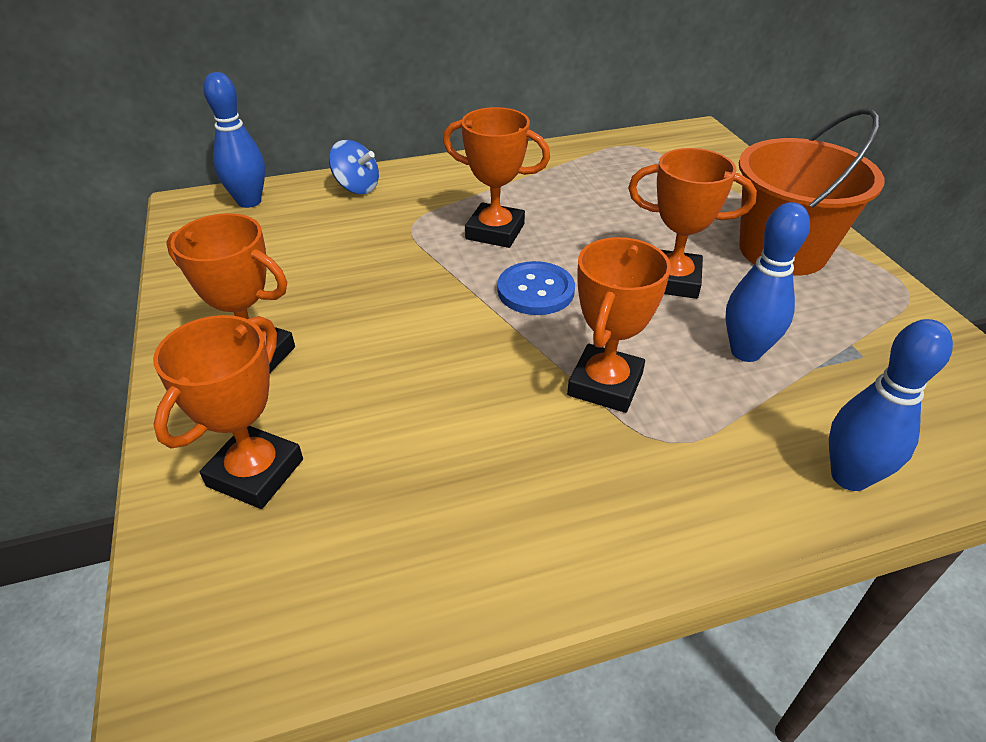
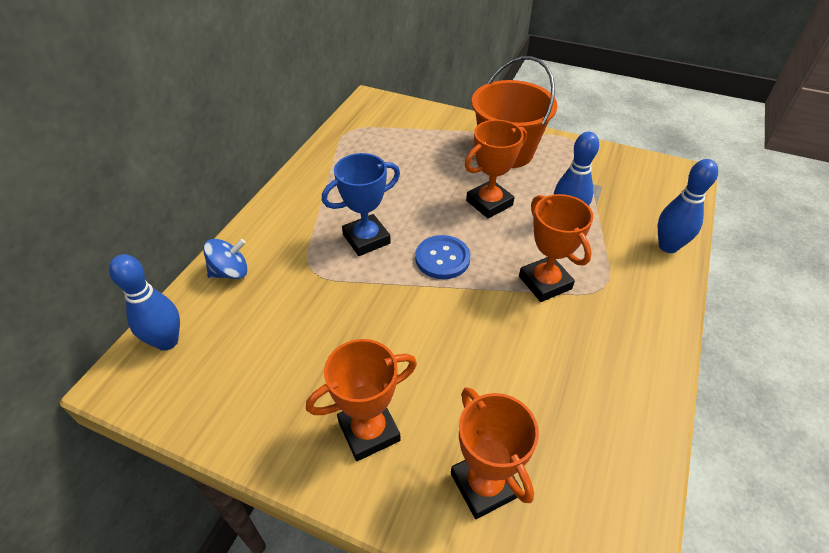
camera: 50 degrees left, 5 degrees up
(495, 231) = (366, 239): orange trophy -> blue trophy

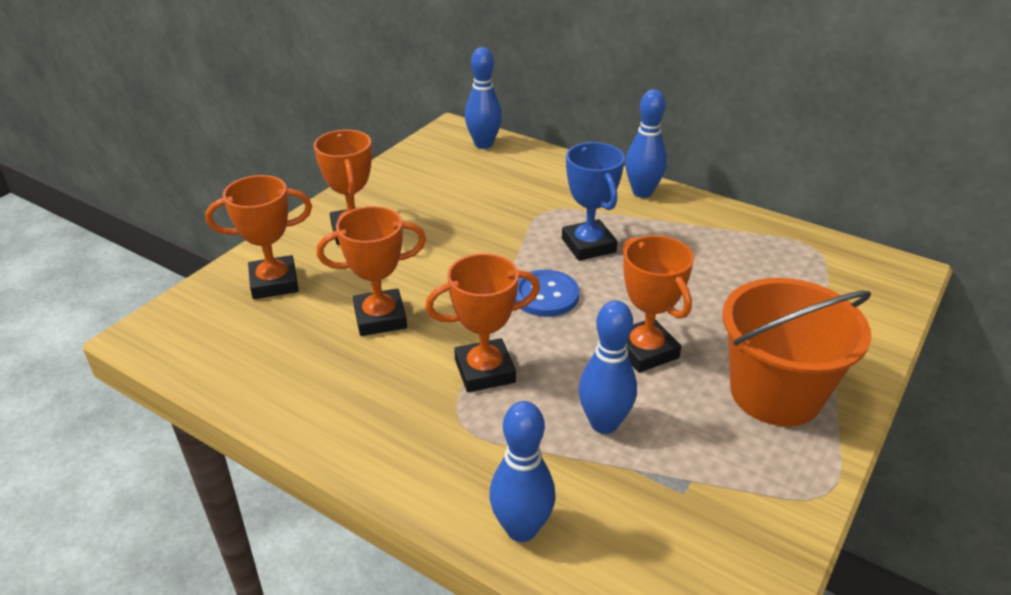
camera: 100 degrees right, 10 degrees down
(230, 272) = (555, 168): blue spinning top -> none
(277, 211) = (642, 192): none -> blue bowling pin
(508, 366) = (380, 318): none -> orange trophy

